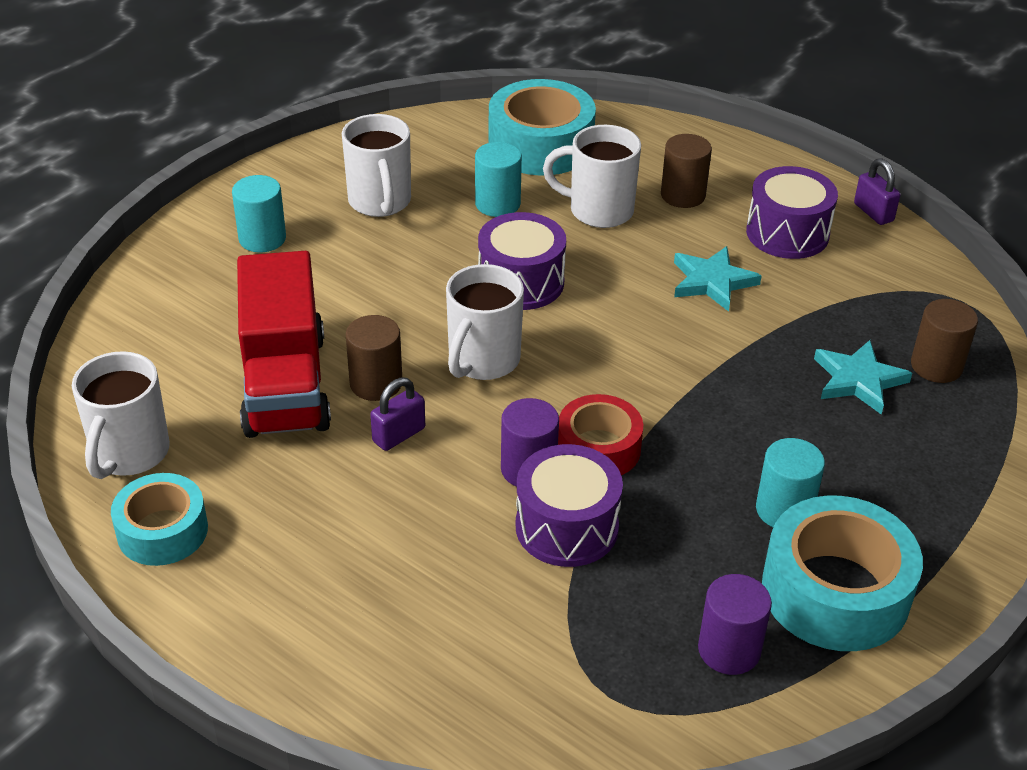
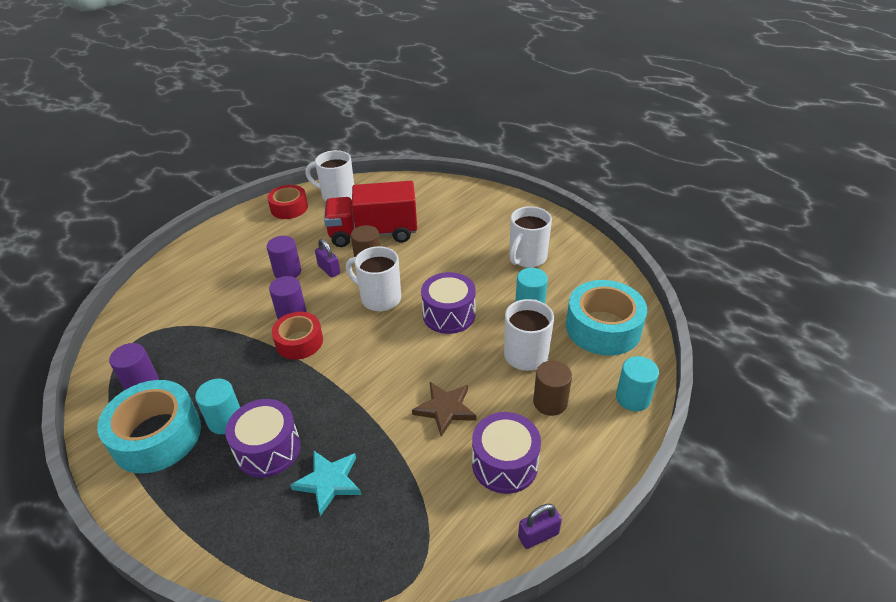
camera: 95 degrees right, 0 degrees up
(162, 531) = (289, 208): turquoise tape -> red tape
(262, 239) = (490, 219): turquoise cylinder -> turquoise cylinder (633, 398)
(380, 202) = (527, 258): white mug -> white mug turned 45 degrees counterclockwise
(403, 495) = (287, 272): none -> purple cylinder
(566, 527) = (247, 327): purple drum -> purple drum (268, 449)
(712, 282) = (445, 409): turquoise star -> brown star
(936, 366) = (334, 539): brown cylinder -> none

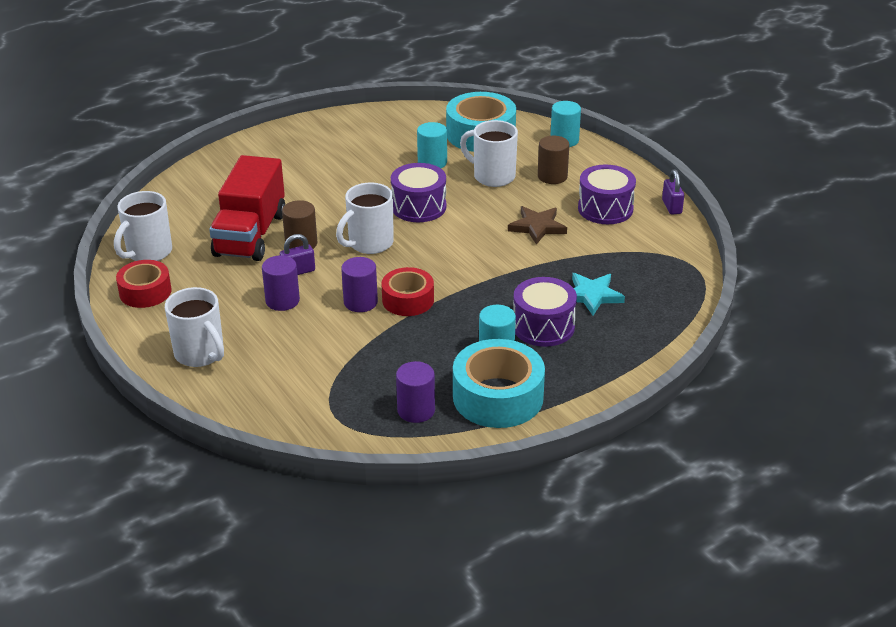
camera: 75 degrees left, 5 degrees down
(527, 258) = (362, 150): white mug -> white mug (200, 354)

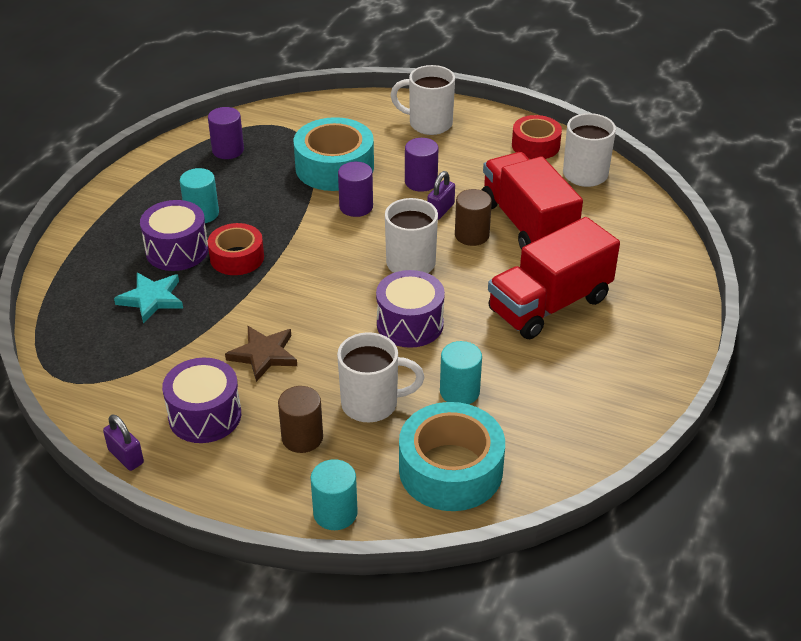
camera: 145 degrees right, 5 degrees up
(313, 182) = (549, 305): none -> red truck
(408, 300) = (318, 225): red tape -> red tape (237, 257)
(498, 397) = (173, 182): turquoise tape -> turquoise tape (334, 167)

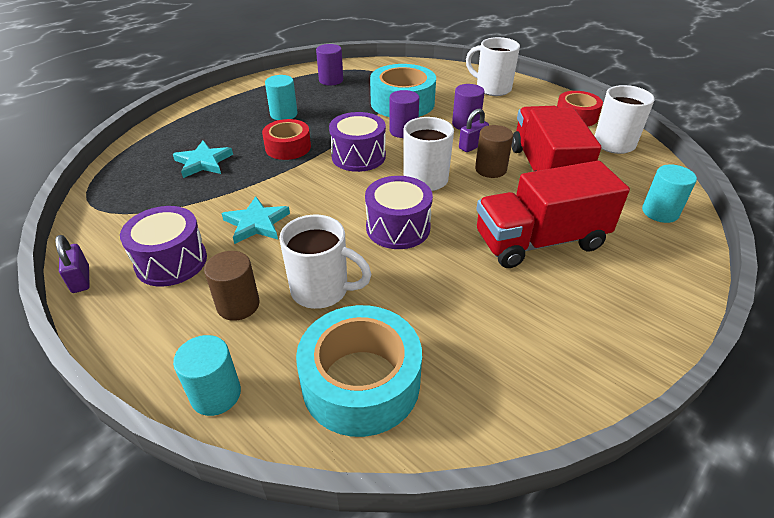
camera: 20 degrees right, 0 degrees up
(177, 250) = (248, 134): purple drum -> purple drum (358, 156)
(264, 355) = (256, 223): brown star -> turquoise star
(459, 392) = (412, 301): turquoise cylinder -> turquoise cylinder (660, 212)

